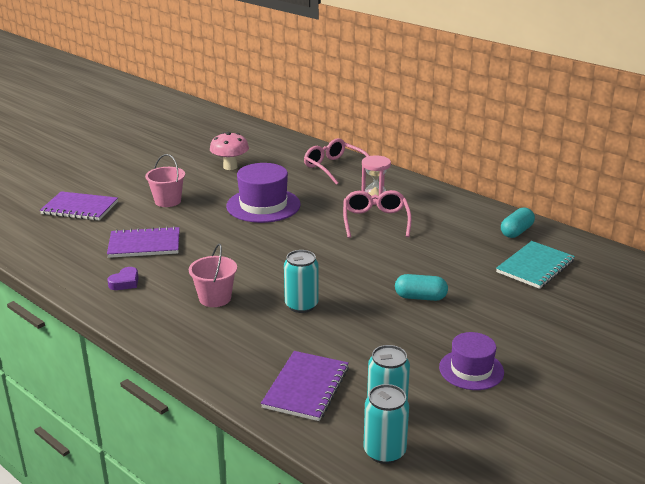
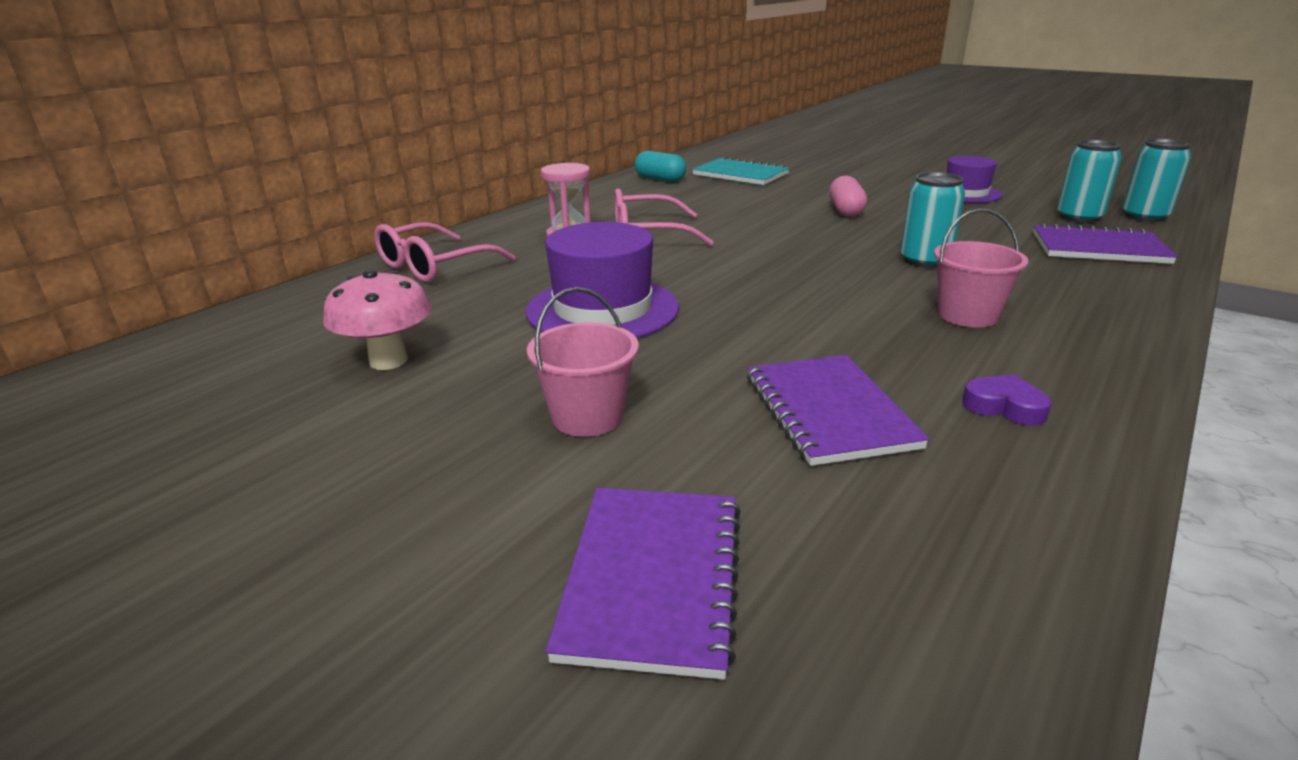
camera: 95 degrees left, 0 degrees up
(420, 297) = (845, 210): turquoise capsule -> pink capsule

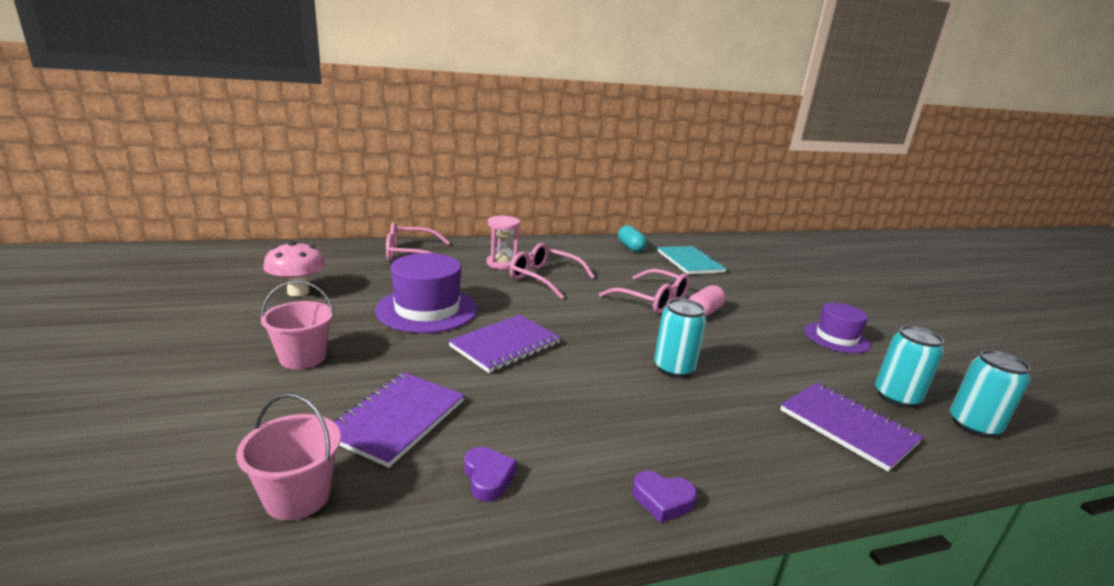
camera: 35 degrees right, 5 degrees down
(653, 578) = (166, 440): purple notebook -> purple notebook (505, 345)
(786, 216) = (652, 300): none -> pink glasses
(967, 315) = (610, 415): pink bucket -> pink bucket (298, 496)
(1125, 350) = (662, 500): none -> purple heart

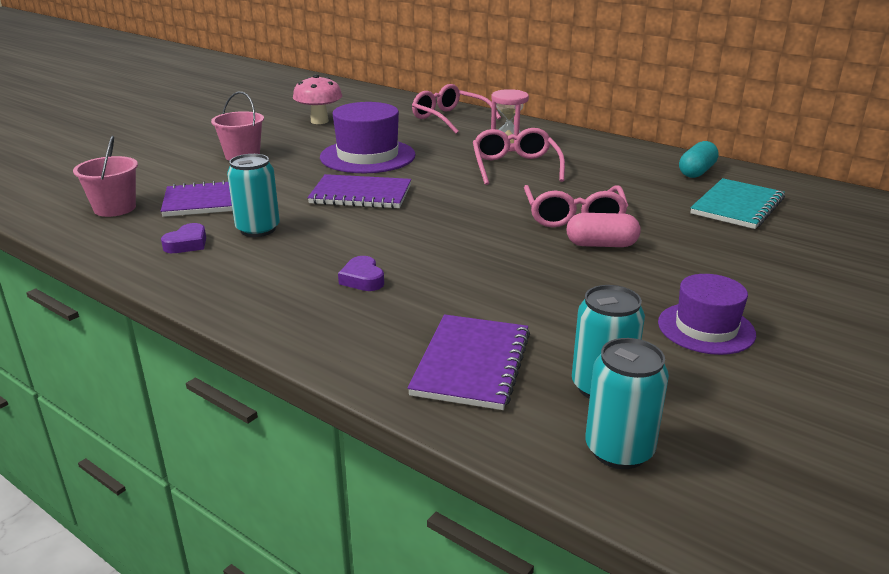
camera: 55 degrees right, 5 degrees up
(662, 500) = (231, 302): purple heart -> purple heart (362, 279)
(673, 368) = (441, 260): turquoise can -> turquoise can (258, 229)

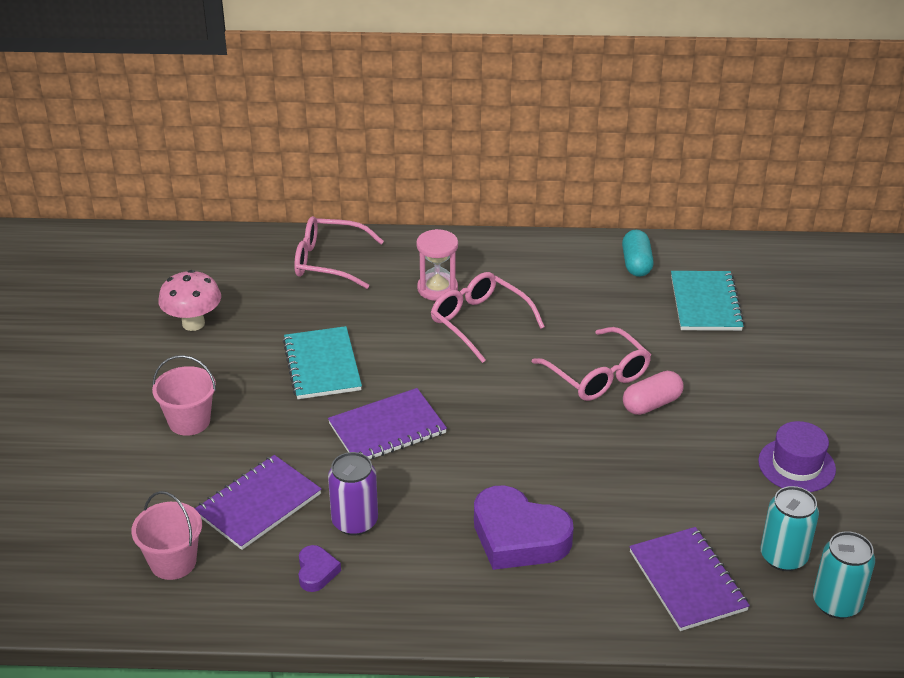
camera: 35 degrees left, 10 degrees up
(258, 229) = (355, 522): turquoise can -> purple can
(362, 279) = (518, 537): purple heart -> purple heart, size x2.12
(367, 156) = (322, 365): purple hat -> turquoise notebook

